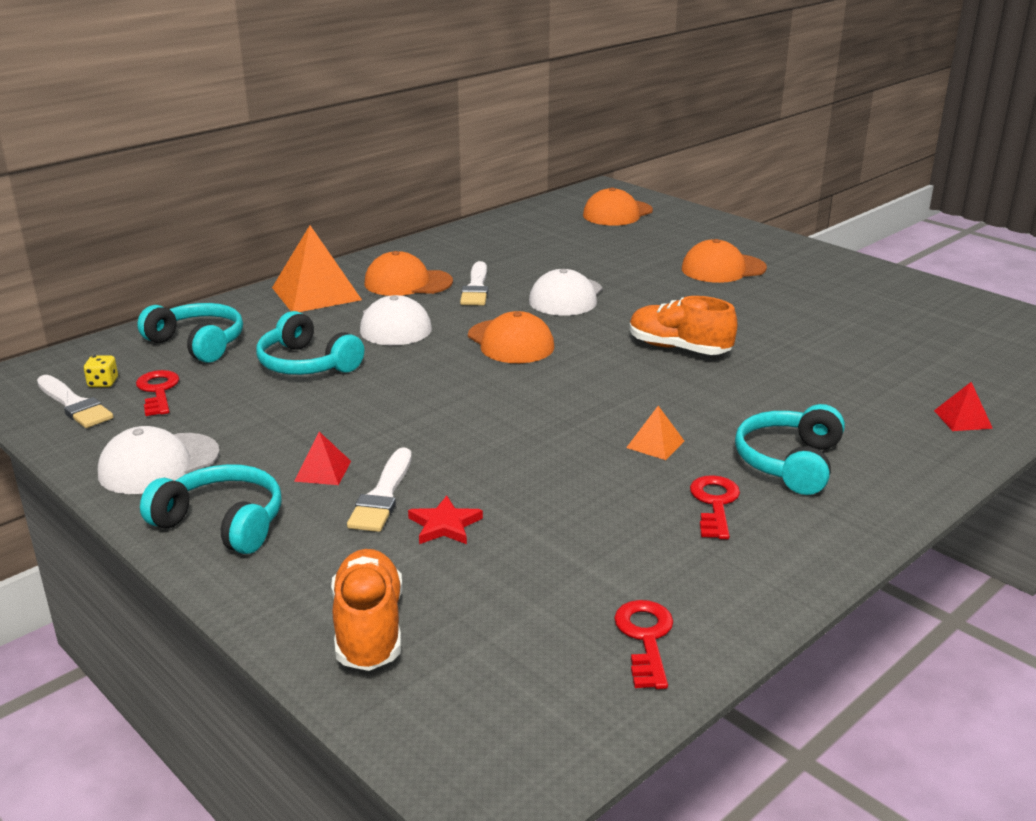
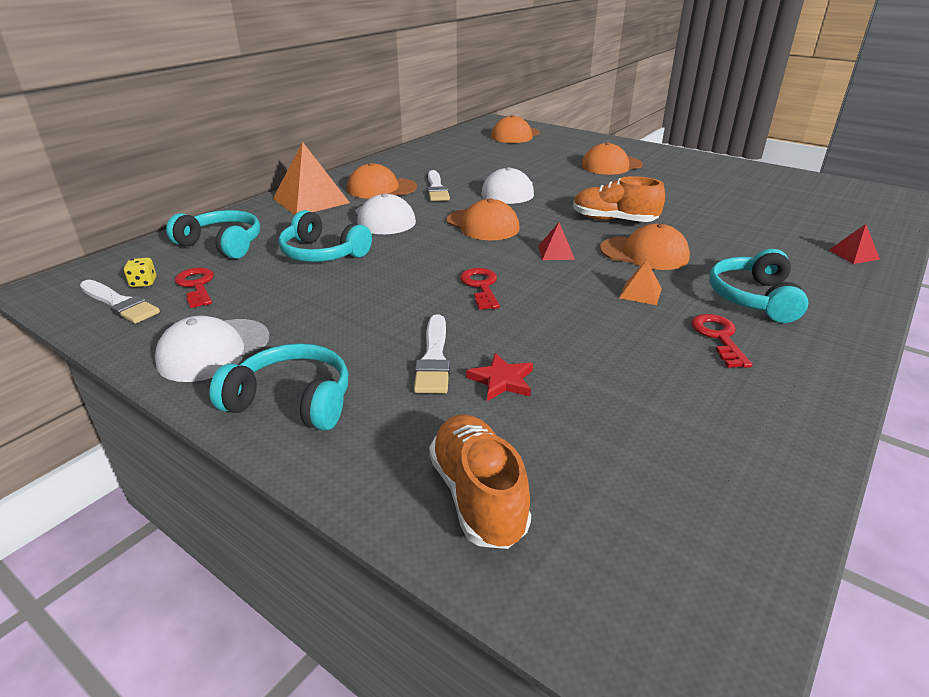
camera: 10 degrees left, 5 degrees up
(323, 471) = (370, 342): red pyramid -> red pyramid (556, 252)
(645, 639) = (742, 471): red key -> red key (481, 286)
(691, 395) = (644, 253): none -> orange cap

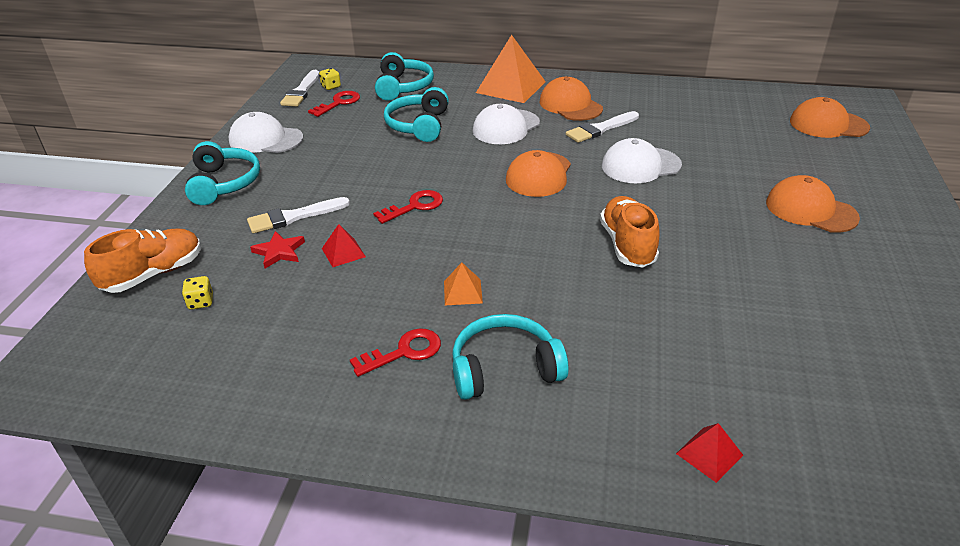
camera: 65 degrees right, 5 degrees up
(556, 252) = (512, 227): red pyramid -> red pyramid (343, 252)
(573, 457) = (201, 302): none -> yellow dice
(644, 253) = (557, 279): orange cap -> none

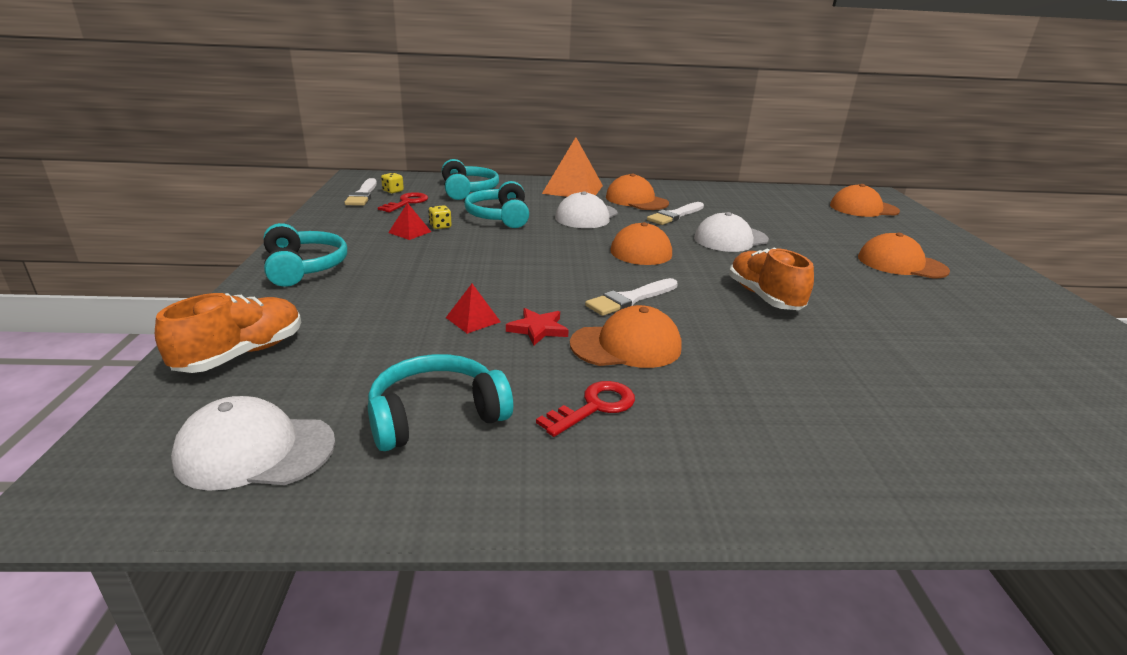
camera: 15 degrees left, 10 degrees down
(201, 302) = (315, 378): yellow dice -> yellow dice (440, 226)
(265, 139) = (339, 231): white cap -> white cap (255, 451)
(279, 252) = (396, 323): red star -> red star (538, 329)
(294, 217) = (400, 292): white brush -> white brush (630, 299)
(414, 206) = (531, 277): red key -> none
(462, 292) = (626, 345): orange pyramid -> orange cap
(504, 368) = (718, 412): turquoise headphones -> turquoise headphones (436, 415)
(709, 454) = (991, 472): red pyramid -> red pyramid (410, 232)

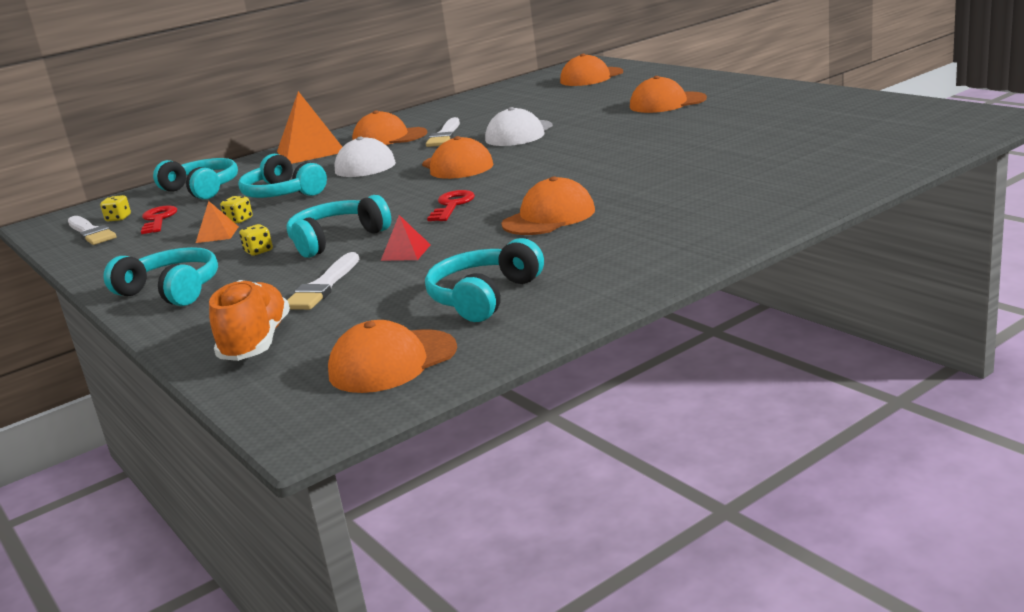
camera: 30 degrees left, 5 degrees down
(255, 451) = (392, 362): white cap -> orange cap
(401, 261) = (258, 251): none -> yellow dice
(410, 232) = (217, 234): red pyramid -> orange pyramid
(458, 277) = (336, 239): none -> turquoise headphones
(538, 329) = (468, 236): red star -> none
(594, 407) = (581, 249): red key -> red key (452, 205)
(630, 299) = (505, 195): white brush -> white brush (323, 286)
(764, 297) = (600, 157): orange shoe -> none

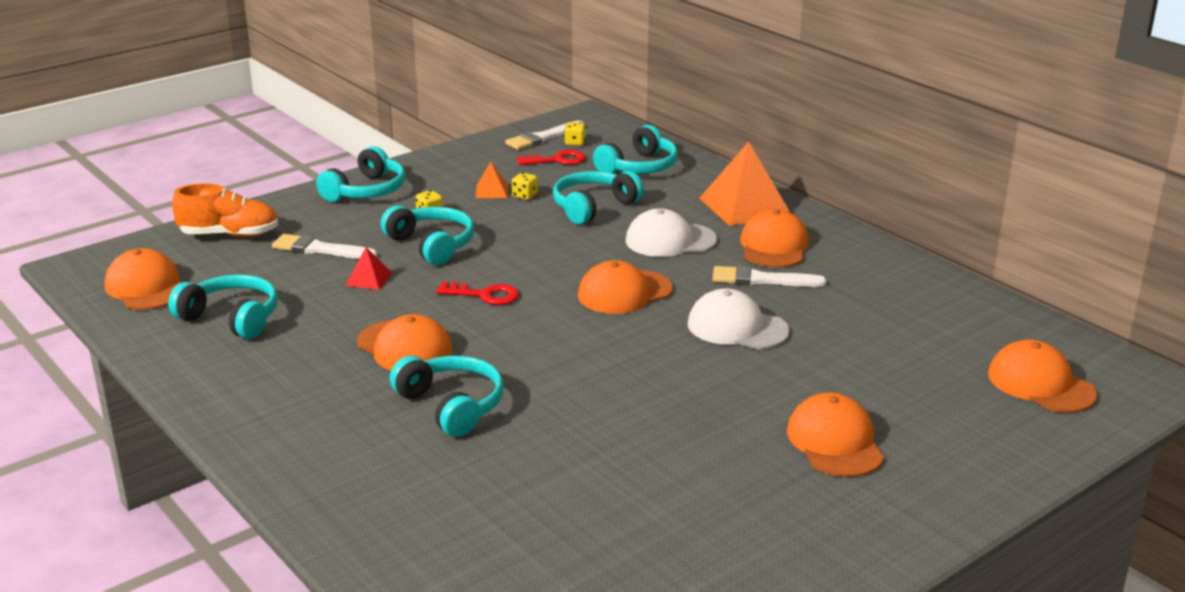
camera: 85 degrees right, 5 degrees up
(646, 188) = (452, 406): none -> turquoise headphones

